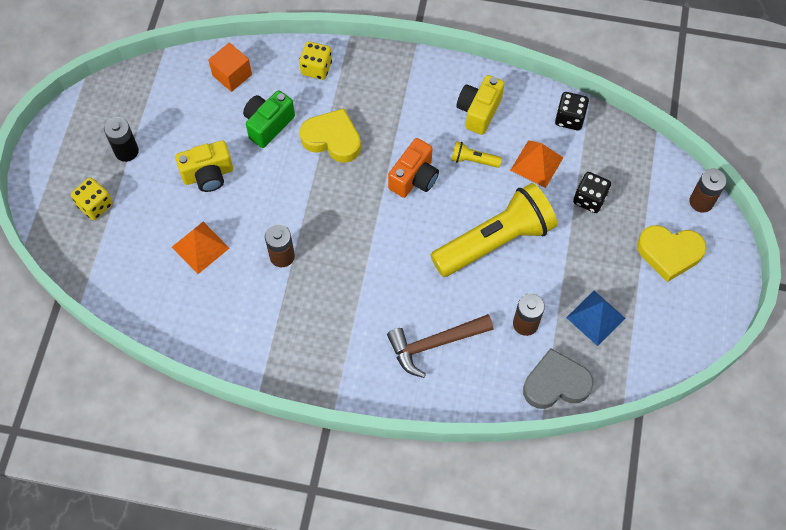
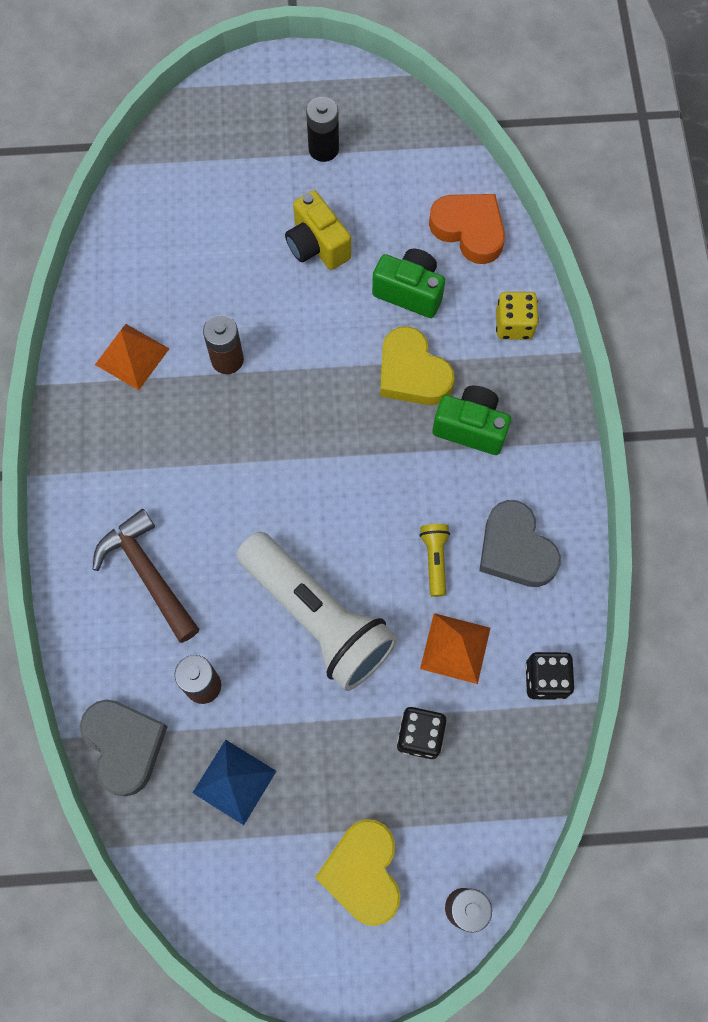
camera: 75 degrees right, 5 degrees up
(95, 205) = (242, 140): yellow dice -> none
(200, 247) = (216, 266): orange pyramid -> orange pyramid (132, 356)
(232, 75) = (469, 230): orange cube -> orange heart
(332, 139) = (412, 373): yellow heart -> yellow heart turned 135 degrees clockwise
(385, 114) = (470, 428): none -> green camera
(414, 178) = (384, 489): orange camera -> none
(479, 111) = (515, 549): yellow camera -> grey heart
(495, 241) = (318, 618): yellow flashlight -> white flashlight

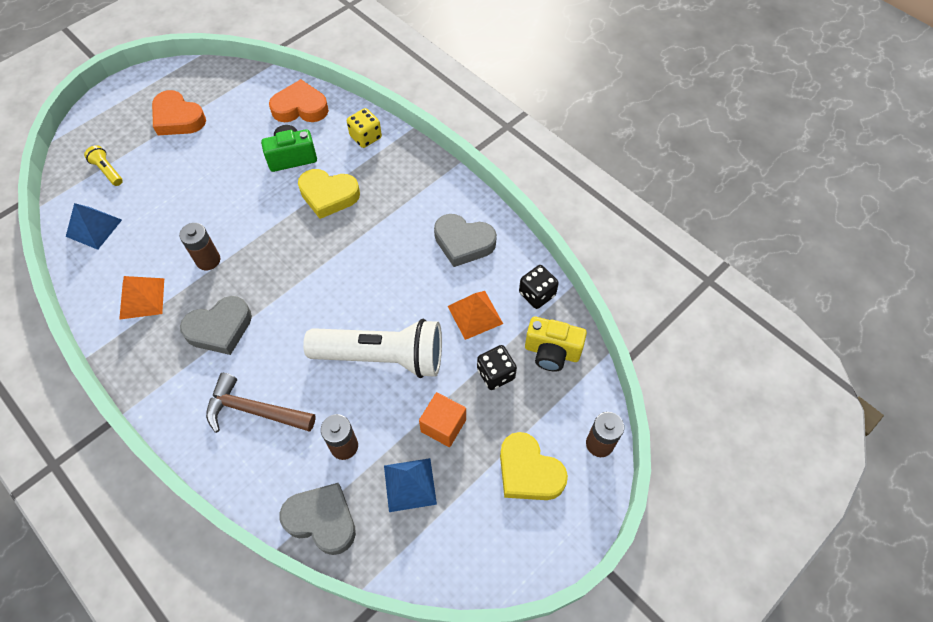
camera: 40 degrees left, 10 degrees down
(143, 233) = (94, 228): none -> blue pyramid
(181, 452) = (220, 328): none -> grey heart
(317, 245) = (215, 168): yellow camera -> yellow camera (552, 352)
(318, 747) = (443, 425): none -> orange cube
(323, 149) = (178, 118): black battery -> orange heart
(435, 559) = (424, 278): yellow flashlight -> yellow flashlight (107, 171)
(470, 428) = (386, 201): green camera -> none

